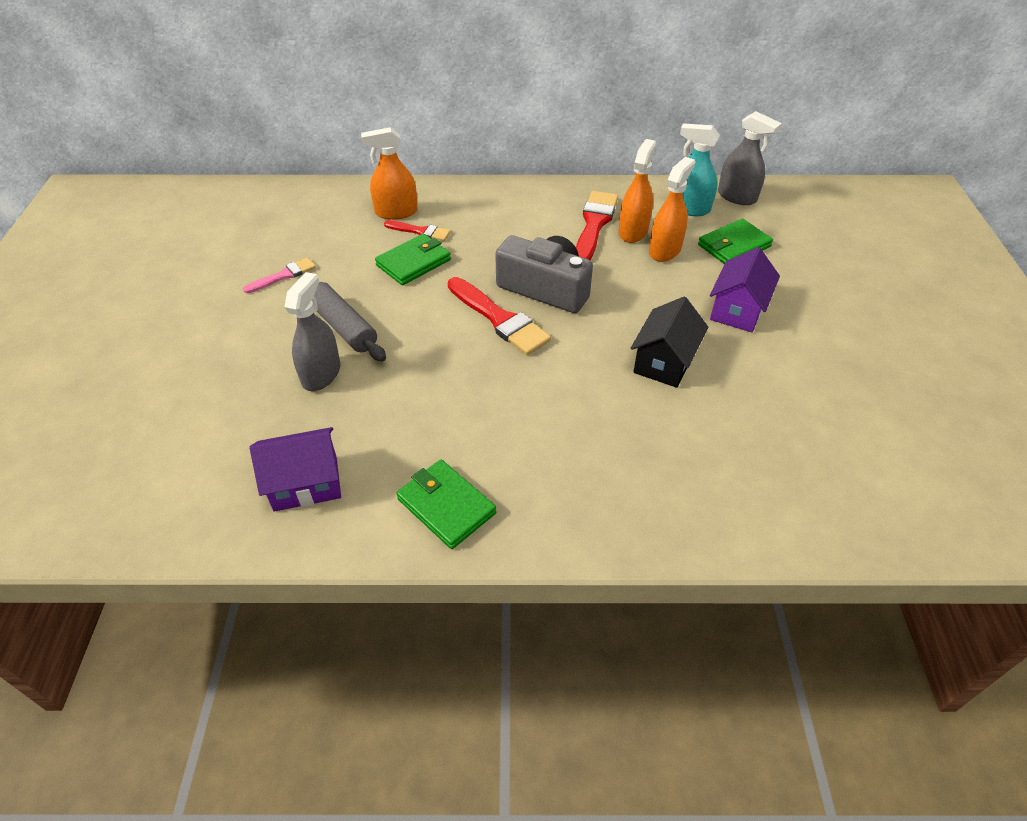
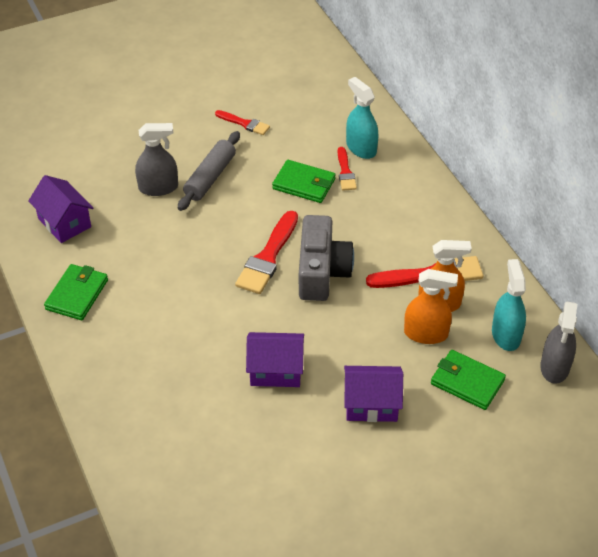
camera: 65 degrees right, 0 degrees up
(284, 275) = (244, 123): pink brush -> red brush
(396, 212) = (361, 148): orange spray bottle -> turquoise spray bottle
(664, 362) = (276, 370): black house -> purple house

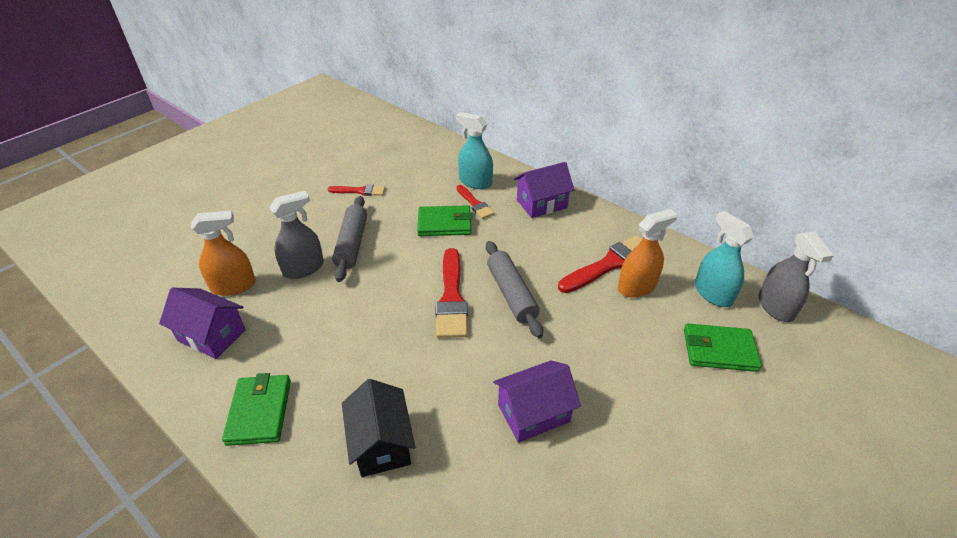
camera: 25 degrees left, 5 degrees down
(152, 349) = (381, 443): none -> black house
(321, 271) = (511, 294): grey camera -> grey rolling pin
(371, 404) = (653, 411): purple house -> purple house (541, 204)
(426, 334) = (647, 318): orange spray bottle -> orange spray bottle (233, 286)

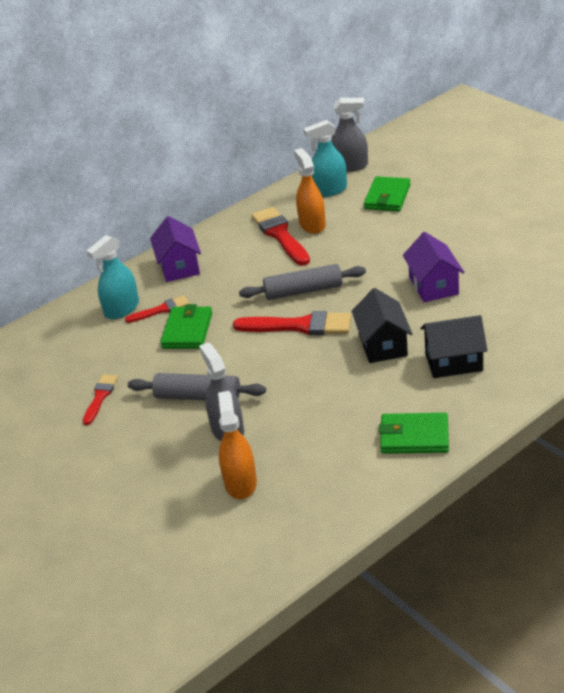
camera: 75 degrees left, 5 degrees down
(212, 335) = (313, 487): purple house -> none
(417, 370) = (382, 345): none -> black house

